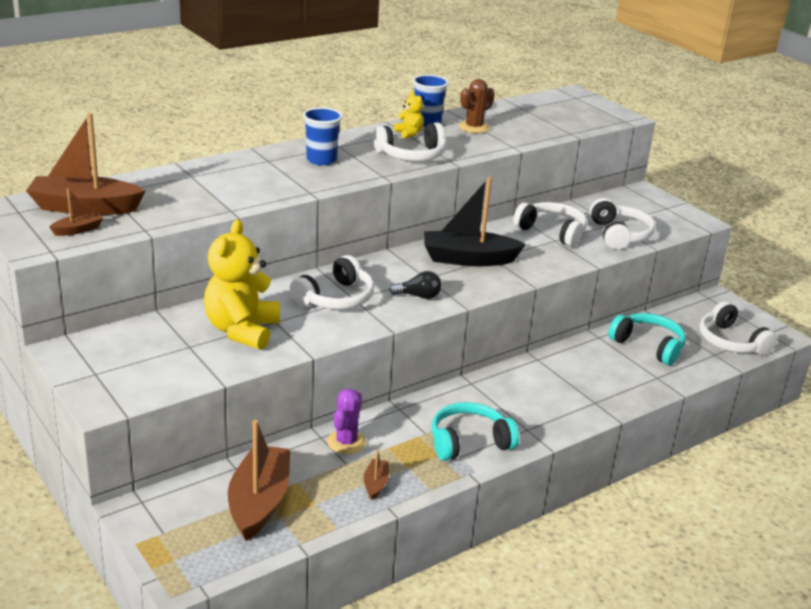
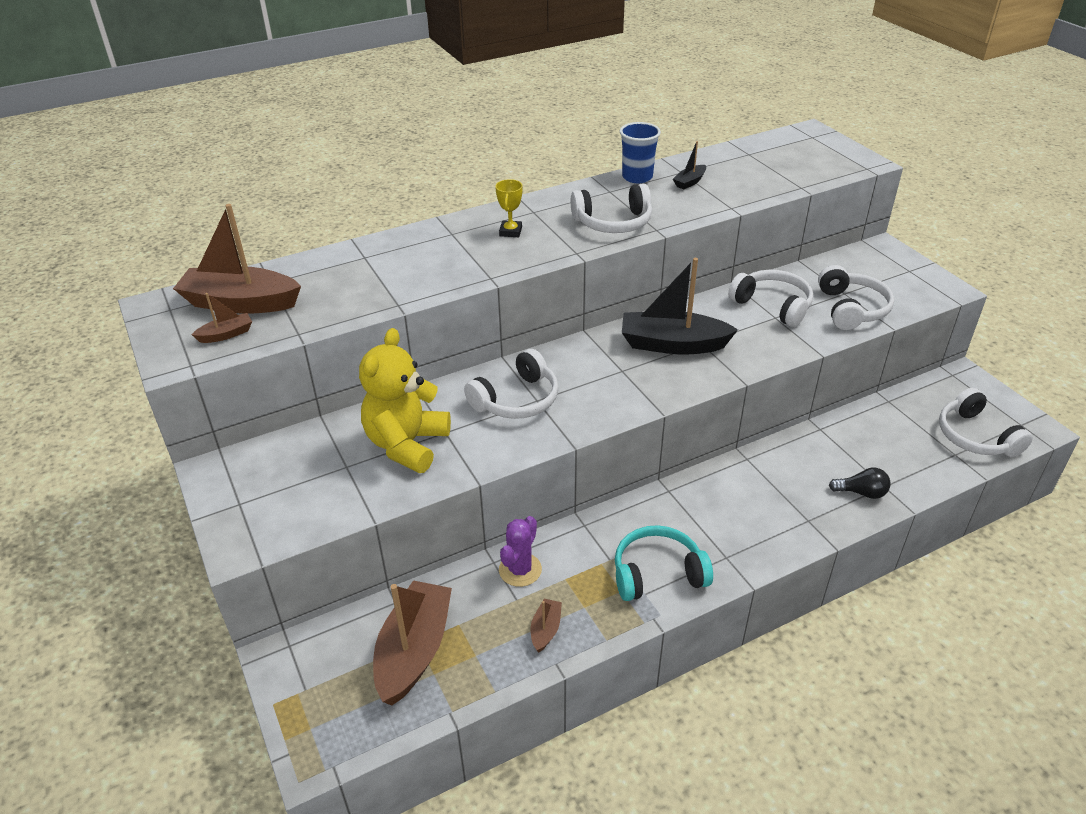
camera: 10 degrees right, 10 degrees up
(321, 160) = (510, 232): blue cup -> yellow trophy
(409, 133) = (614, 192): yellow teddy bear -> none
(418, 296) = (610, 397): black light bulb -> black light bulb (861, 492)
(474, 127) = (689, 182): brown cactus -> black boat
(648, 346) = (877, 441): turquoise headphones -> none

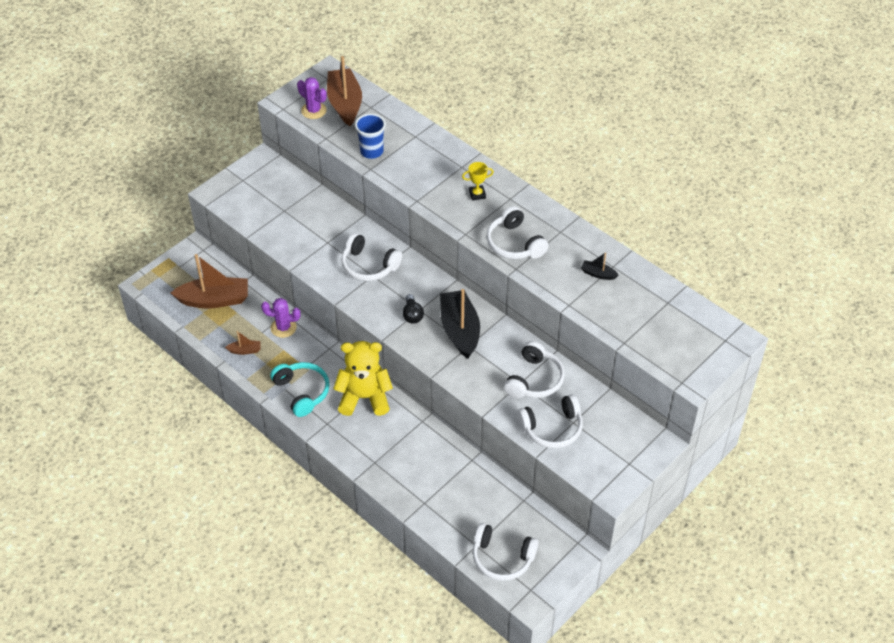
camera: 70 degrees right, 10 degrees up
(226, 334) = (313, 110): brown boat -> purple cactus
(407, 444) = (310, 229): yellow teddy bear -> yellow teddy bear (364, 397)
(637, 177) = (590, 242): blue cup -> blue cup (371, 151)
(861, 492) = (412, 489): black light bulb -> black light bulb (412, 315)
(975, 436) = (502, 558): white headphones -> white headphones turned 120 degrees counterclockwise

